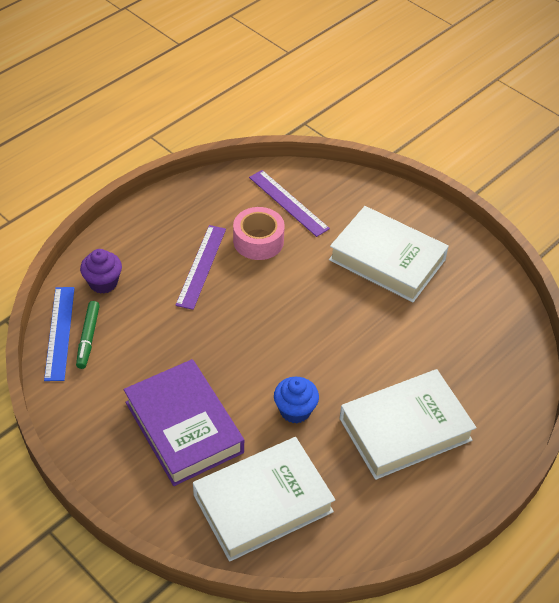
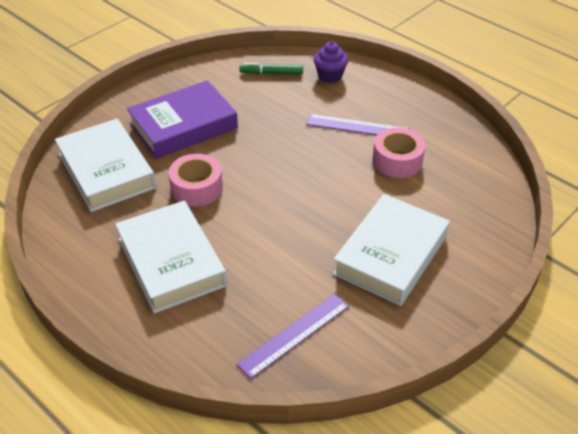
camera: 90 degrees right, 5 degrees down
(59, 332) = (276, 60): blue ruler -> none
(288, 202) = (456, 180): purple ruler -> purple ruler (294, 335)
(295, 410) = (196, 188): blue cupcake -> pink tape

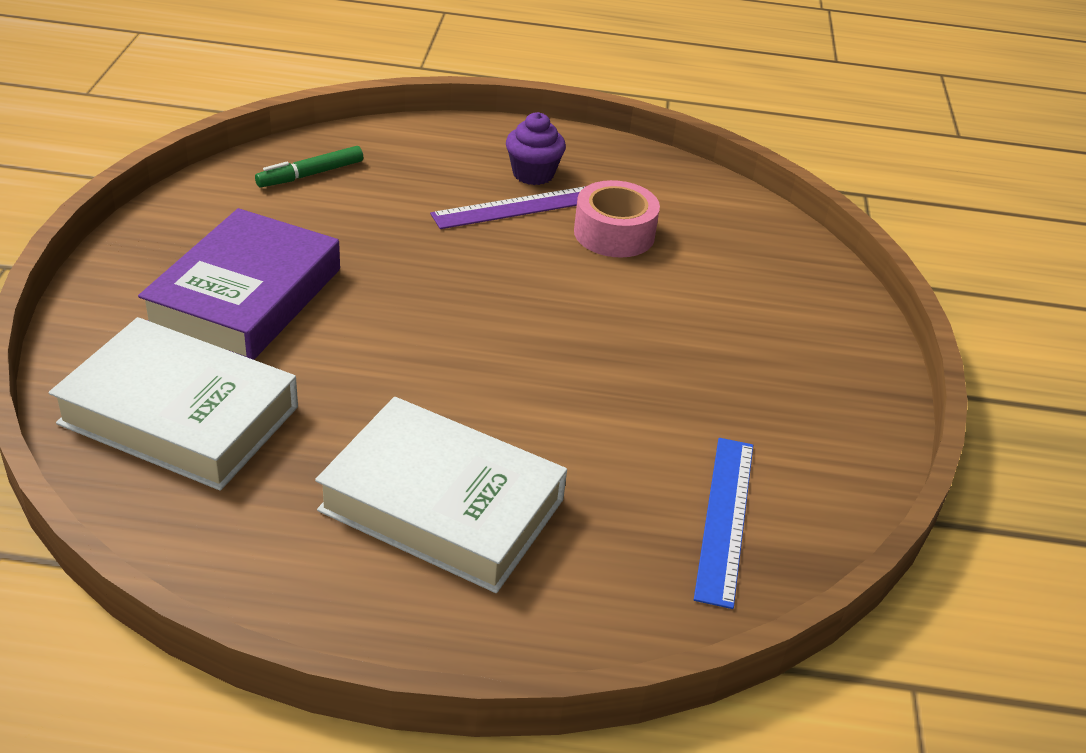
camera: 40 degrees left, 5 degrees down
(196, 188) = (366, 380): pink tape -> none
(294, 335) = (725, 518): purple ruler -> blue ruler
(330, 76) = (404, 152): purple cupcake -> purple cupcake (533, 174)
(391, 255) = (733, 357): white book -> none

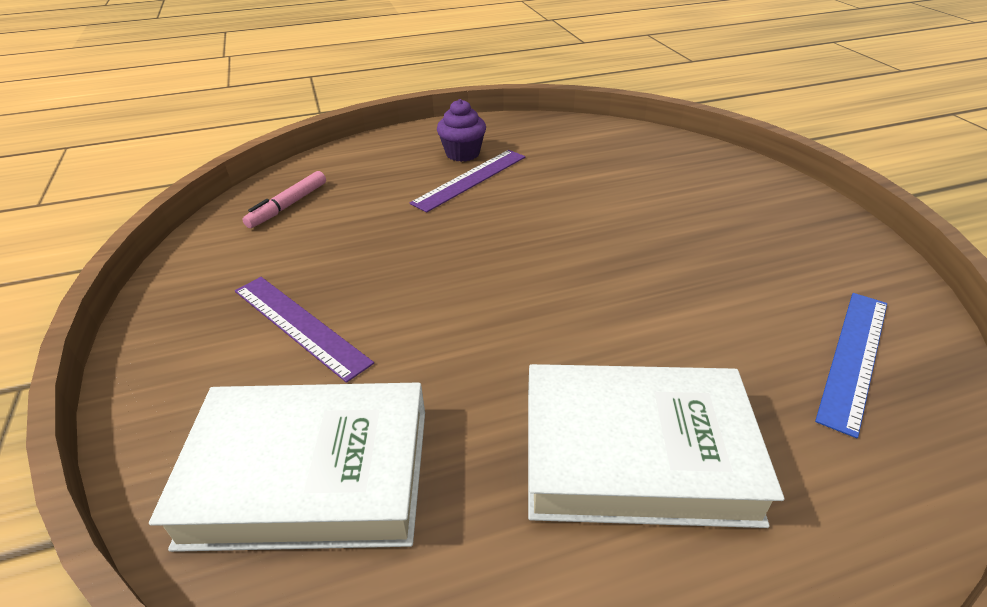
camera: 20 degrees left, 0 degrees up
(245, 297) = (299, 325): purple book -> purple ruler
(310, 174) = (288, 205): green marker -> pink marker
(614, 233) = (556, 174): pink tape -> none
(725, 518) = (854, 357): blue ruler -> blue ruler turned 45 degrees clockwise

